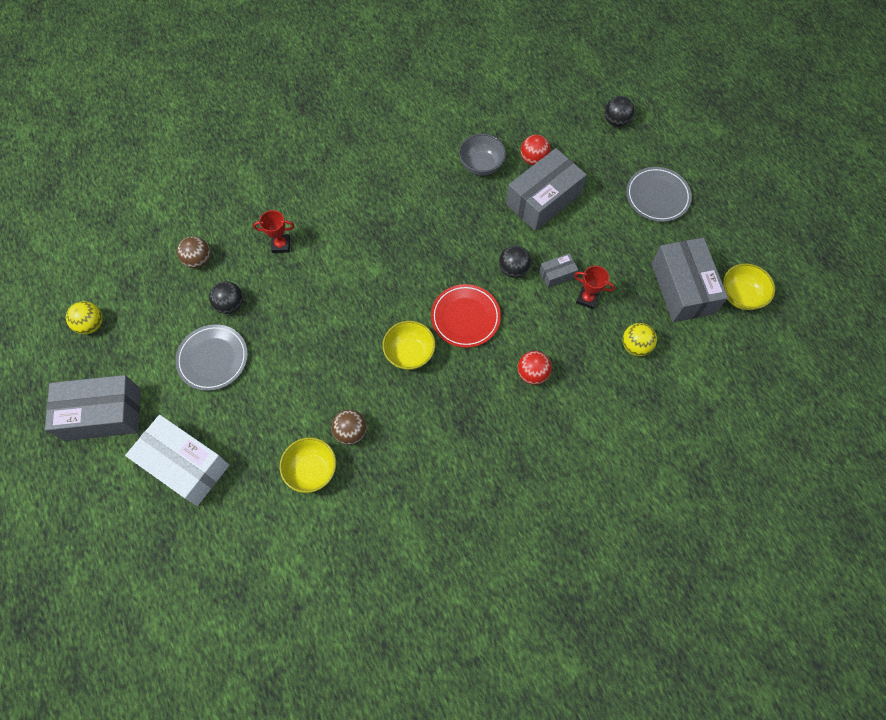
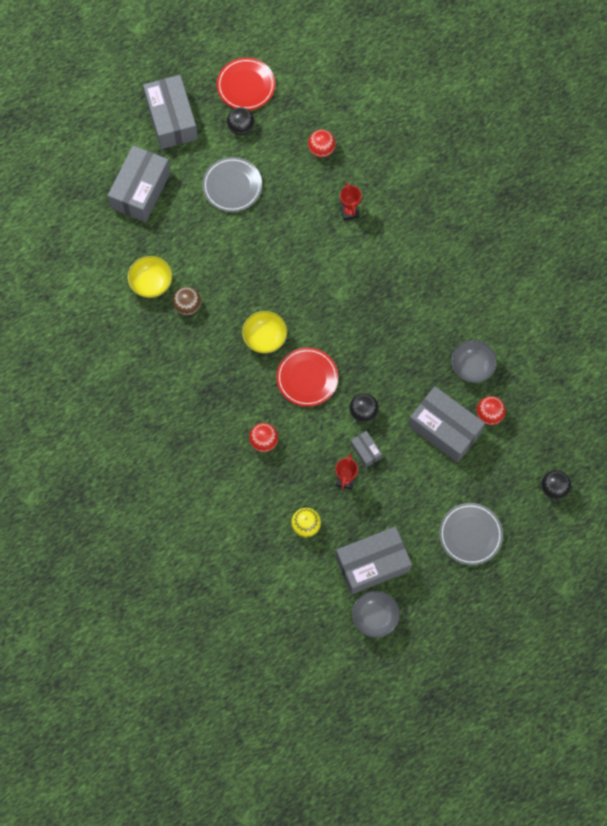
camera: 80 degrees right, 5 degrees up
(91, 324) = (246, 86): yellow ball -> red plate
(185, 465) = (140, 190): white box -> grey box
(198, 260) = (321, 149): brown ball -> red ball
(230, 304) = (284, 186): black ball -> black ball (241, 127)
(740, 296) = (374, 617): yellow bowl -> grey bowl

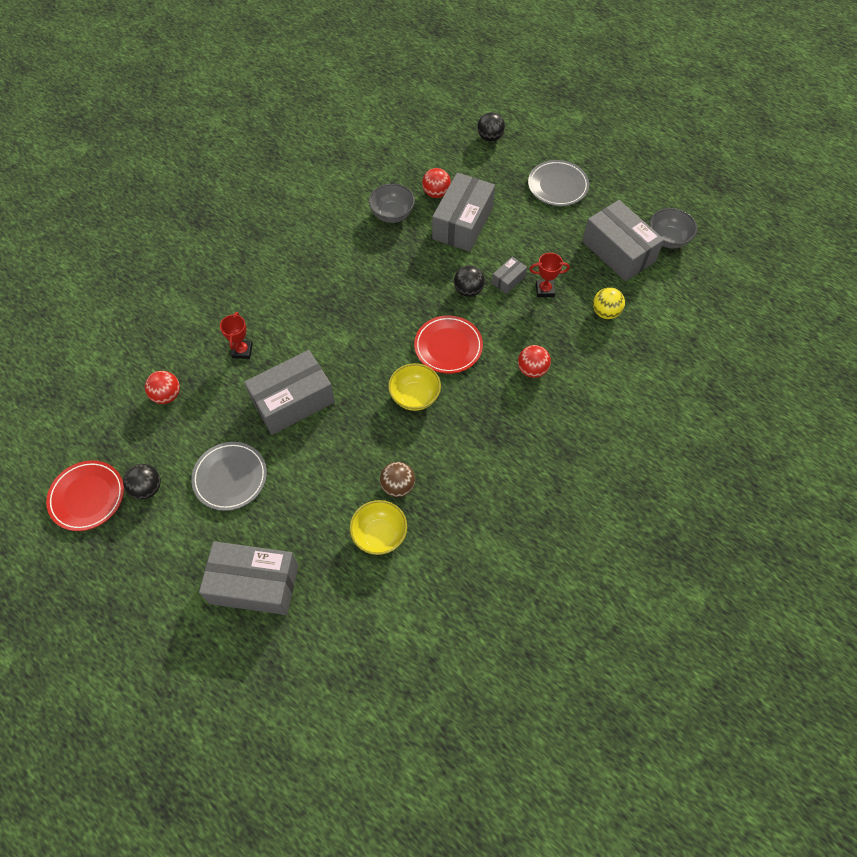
camera: 105 degrees left, 10 degrees down
(171, 119) = (144, 574): grey box -> grey box (293, 401)
(349, 212) = (242, 351): red trophy -> red trophy turned 60 degrees counterclockwise

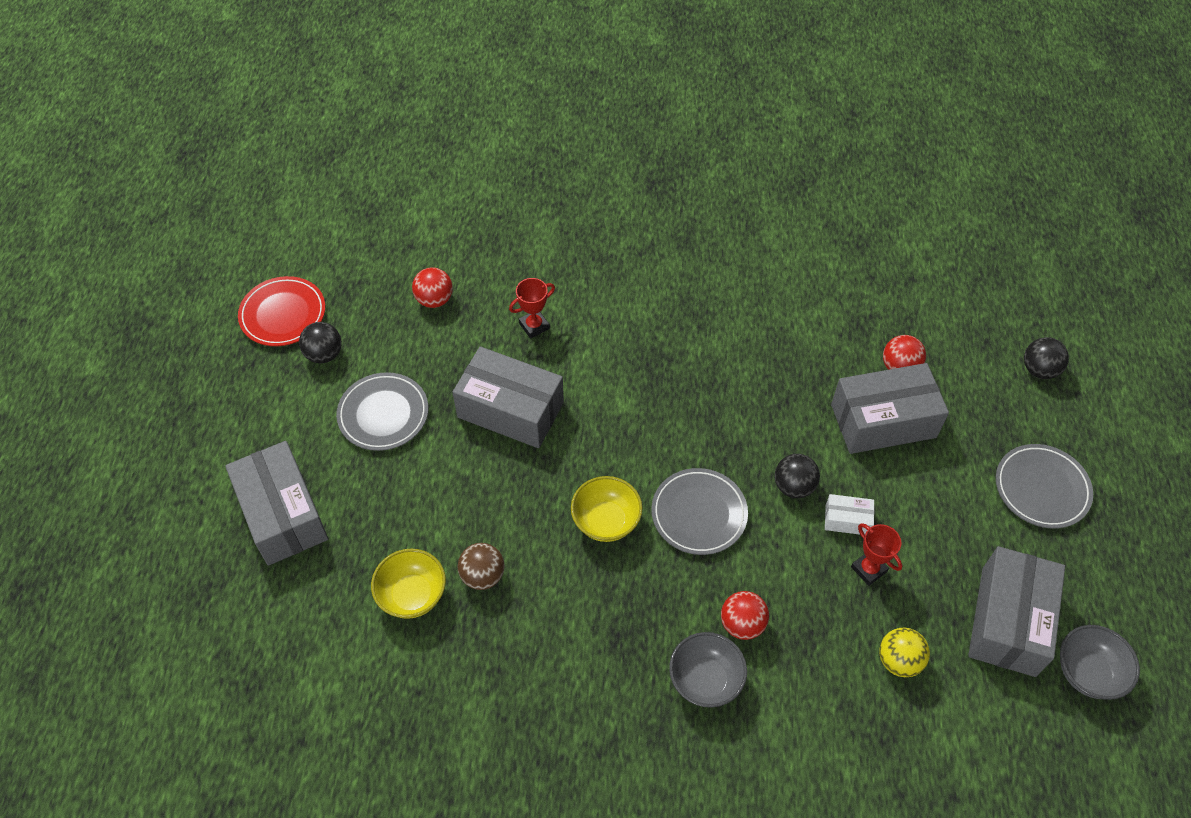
camera: 55 degrees right, 5 degrees down
(392, 214) = (827, 344): grey bowl -> grey bowl (705, 680)
(448, 346) = (699, 514): red plate -> grey plate
(508, 280) = (847, 520): grey box -> white box

